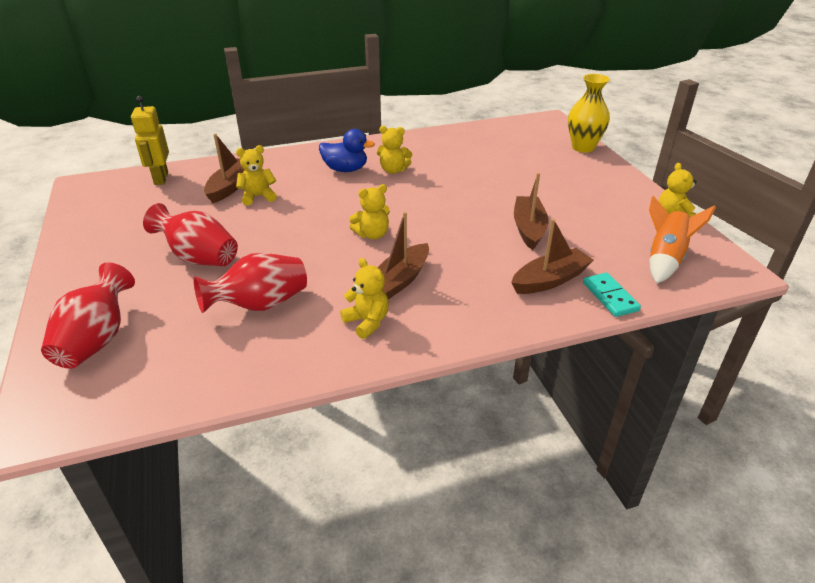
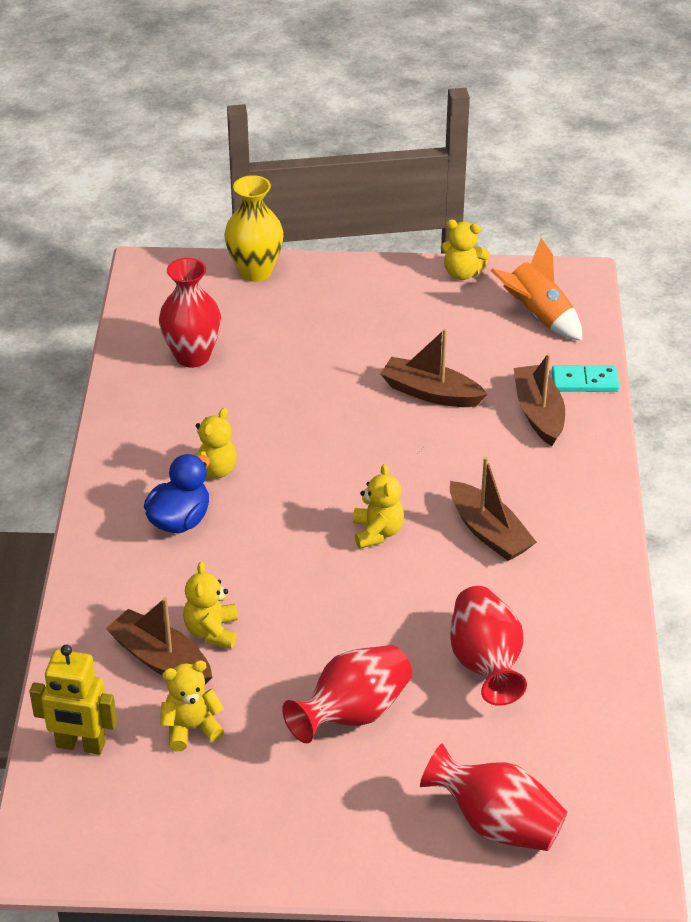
camera: 70 degrees left, 5 degrees up
(367, 322) = (555, 576): yellow teddy bear -> yellow teddy bear (191, 728)
(487, 145) = (192, 356): none -> red vase

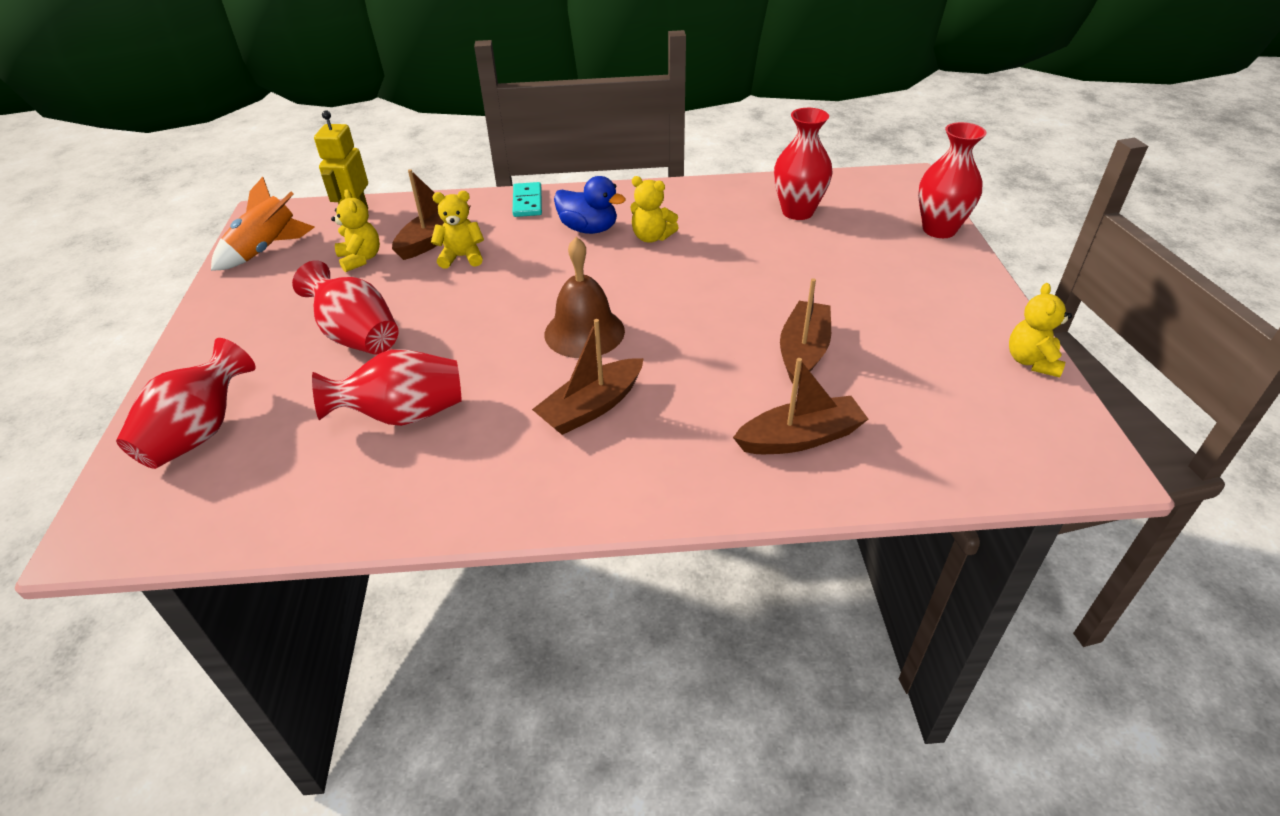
camera: 85 degrees right, 0 degrees up
(255, 271) = (939, 229): yellow vase -> red vase
(377, 532) = (584, 332): yellow teddy bear -> brown bell
(538, 316) = (988, 430): orange rocket -> orange rocket (266, 249)
(584, 382) = (877, 478): turquoise domino -> turquoise domino (527, 202)

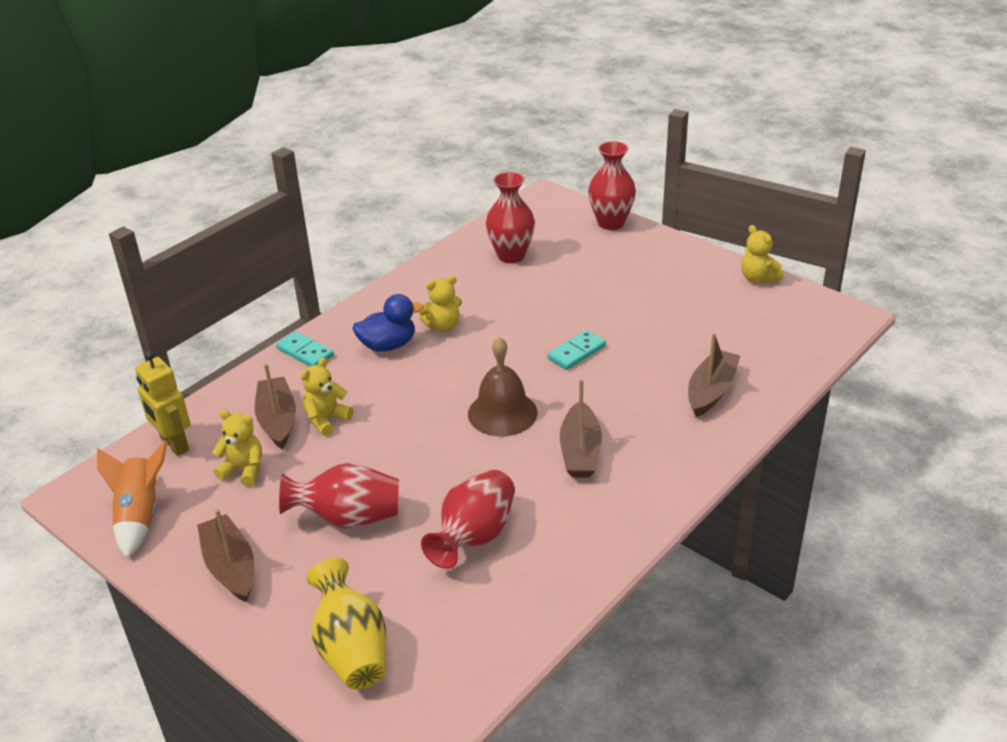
camera: 45 degrees left, 5 degrees down
(199, 433) = (351, 649): red vase -> yellow vase
(726, 321) = (576, 352): none -> turquoise domino
(803, 351) = (644, 343): brown boat -> brown boat (230, 567)

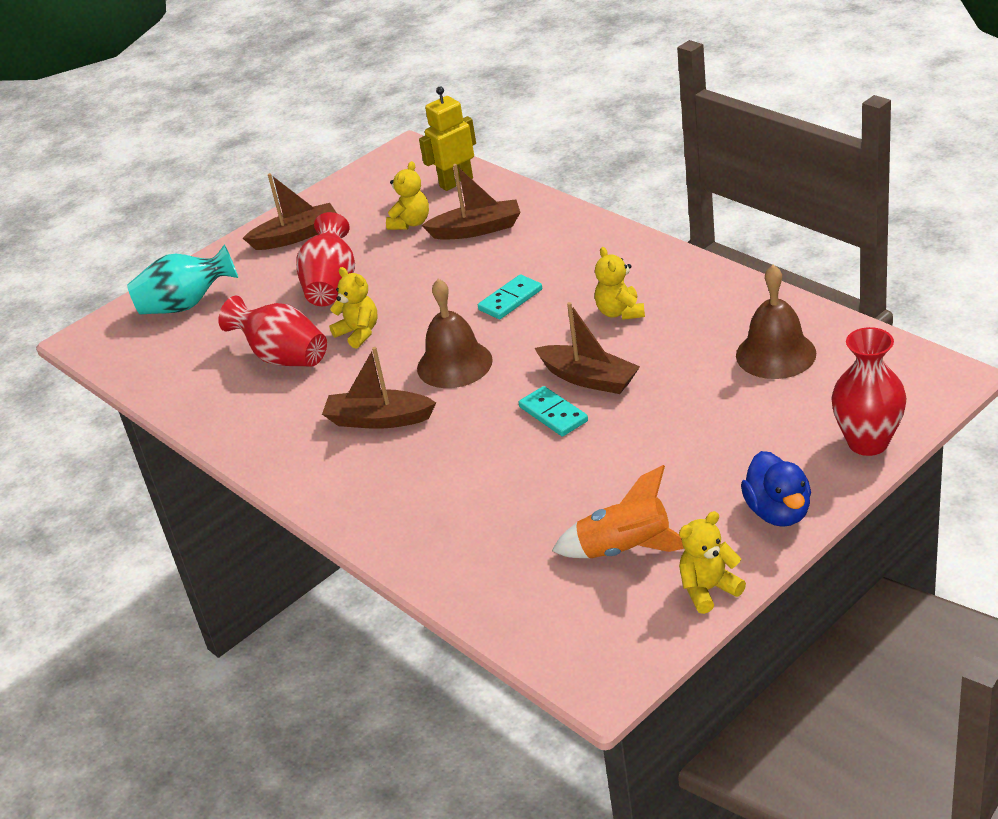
camera: 100 degrees right, 0 degrees up
(140, 515) = (370, 184): orange rocket -> orange rocket (625, 549)
(305, 352) = (584, 229): turquoise domino -> turquoise domino (510, 300)
(326, 419) = (471, 256): yellow teddy bear -> yellow teddy bear (359, 333)
(351, 649) = (186, 305): yellow vase -> turquoise vase
(388, 345) = (588, 279): blue duck -> blue duck (778, 512)
(511, 255) = (775, 354): red vase -> brown bell
(711, 391) = (457, 523): brown boat -> brown boat (589, 379)

